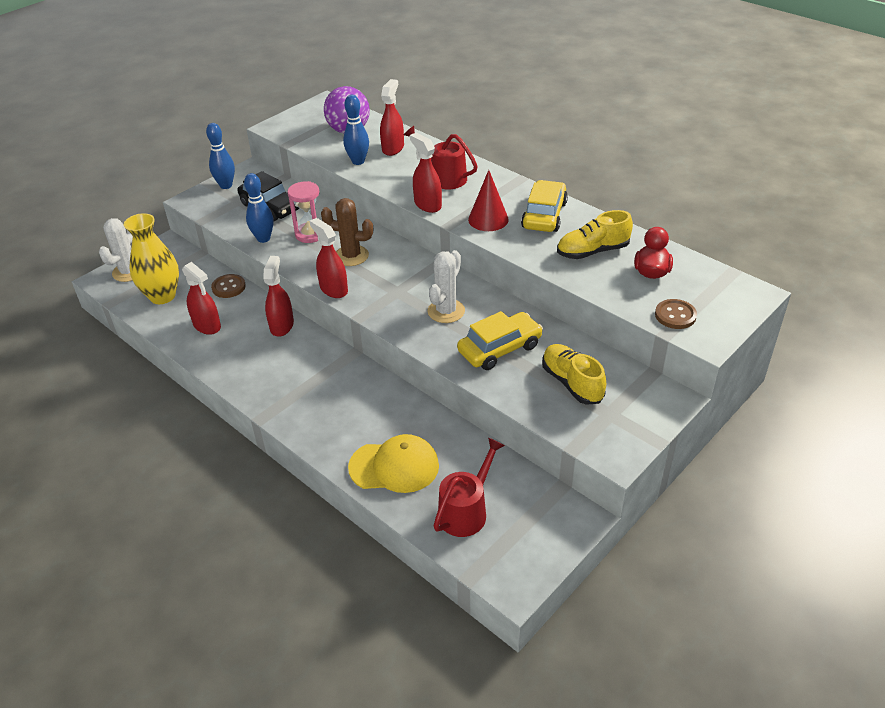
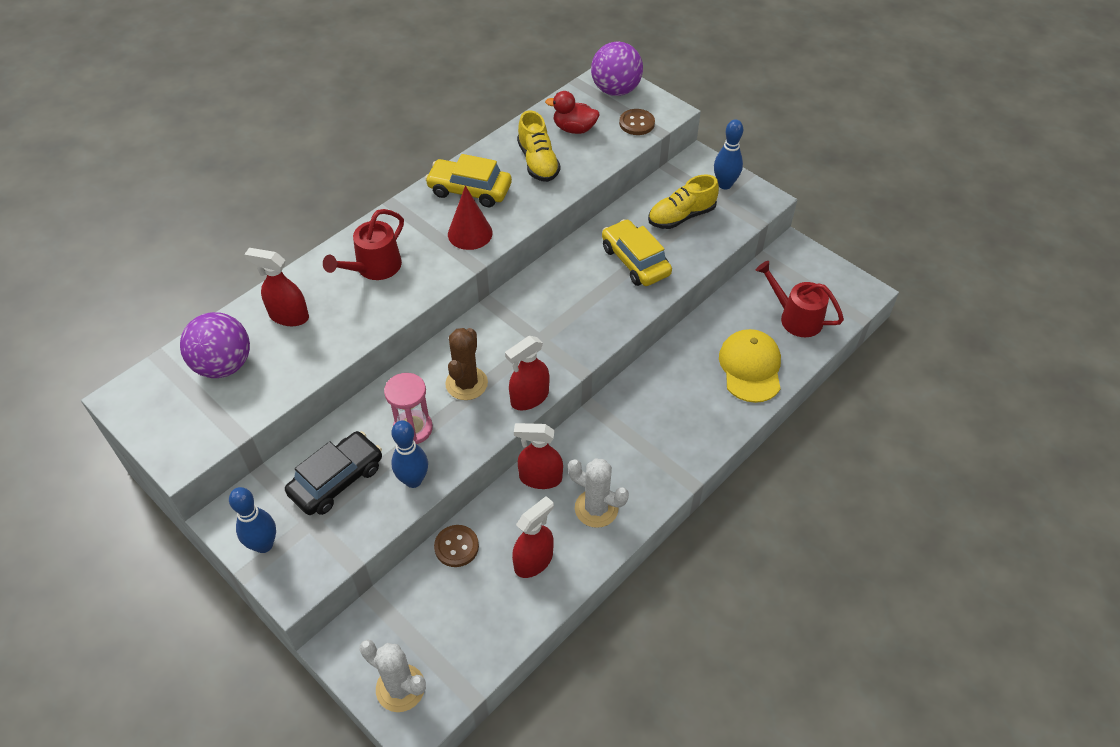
camera: 90 degrees left, 10 degrees up
(162, 296) = (465, 628): yellow vase -> none
(358, 161) = (312, 351): blue bowling pin -> blue bowling pin (725, 184)
(427, 204) = (430, 283): red spray bottle -> none
(446, 311) = (576, 299): white cactus -> white cactus (596, 508)
(729, 299) = (615, 90): none -> purple ball

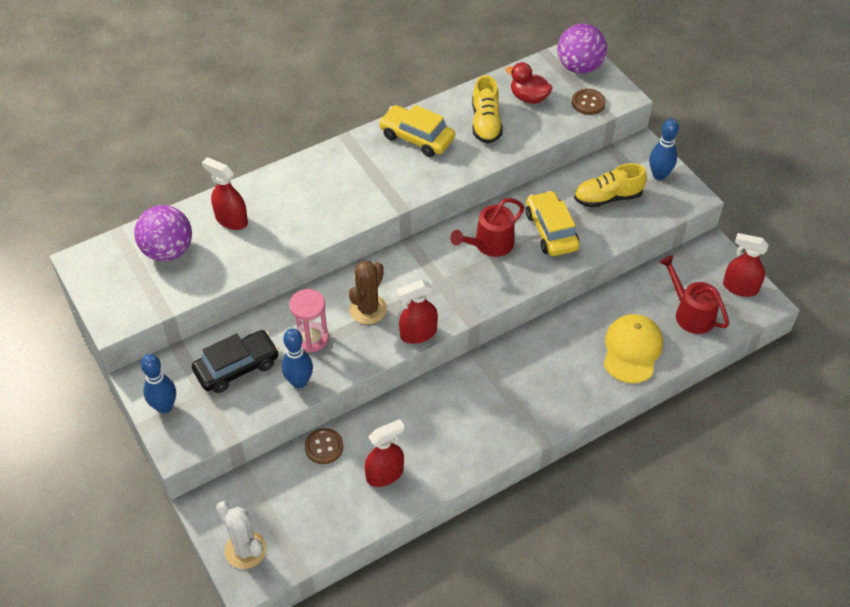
camera: 15 degrees right, 0 degrees up
(374, 268) = (314, 192): red watering can -> red watering can (489, 244)
(470, 233) = (405, 177): red cone -> none
(540, 478) = (412, 405): red spray bottle -> red spray bottle (740, 287)
(596, 508) = (452, 443): white cactus -> none

